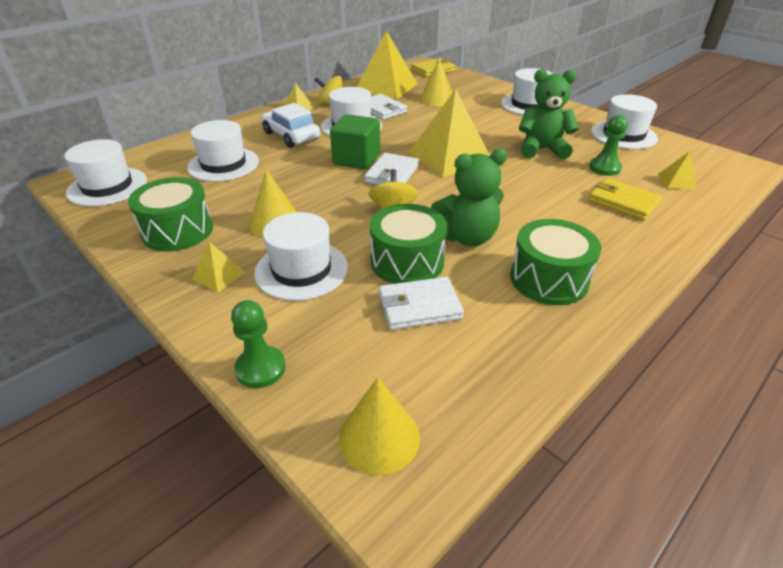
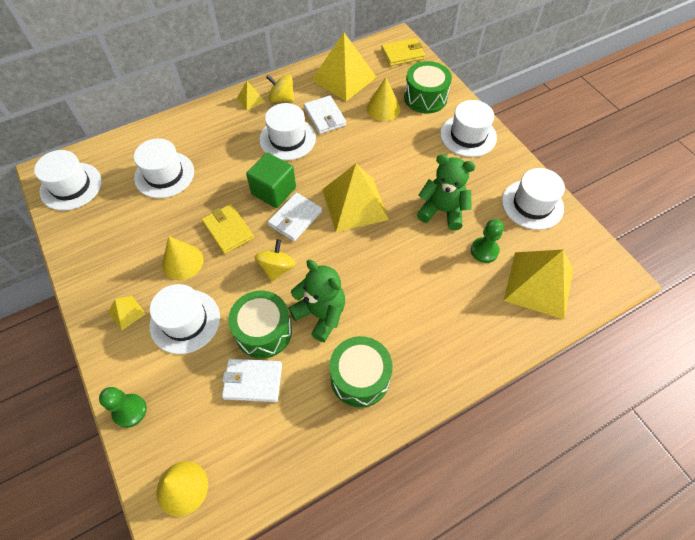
camera: 15 degrees right, 20 degrees up
(178, 231) = (110, 254): green drum -> green drum (425, 98)
(291, 136) = (231, 144): white car -> none
(467, 237) = (320, 314): green teddy bear -> green teddy bear turned 135 degrees counterclockwise
(623, 202) = (472, 301): yellow wallet -> yellow wallet (228, 230)
(677, 181) = (539, 284): yellow pyramid -> yellow pyramid, size x2.24

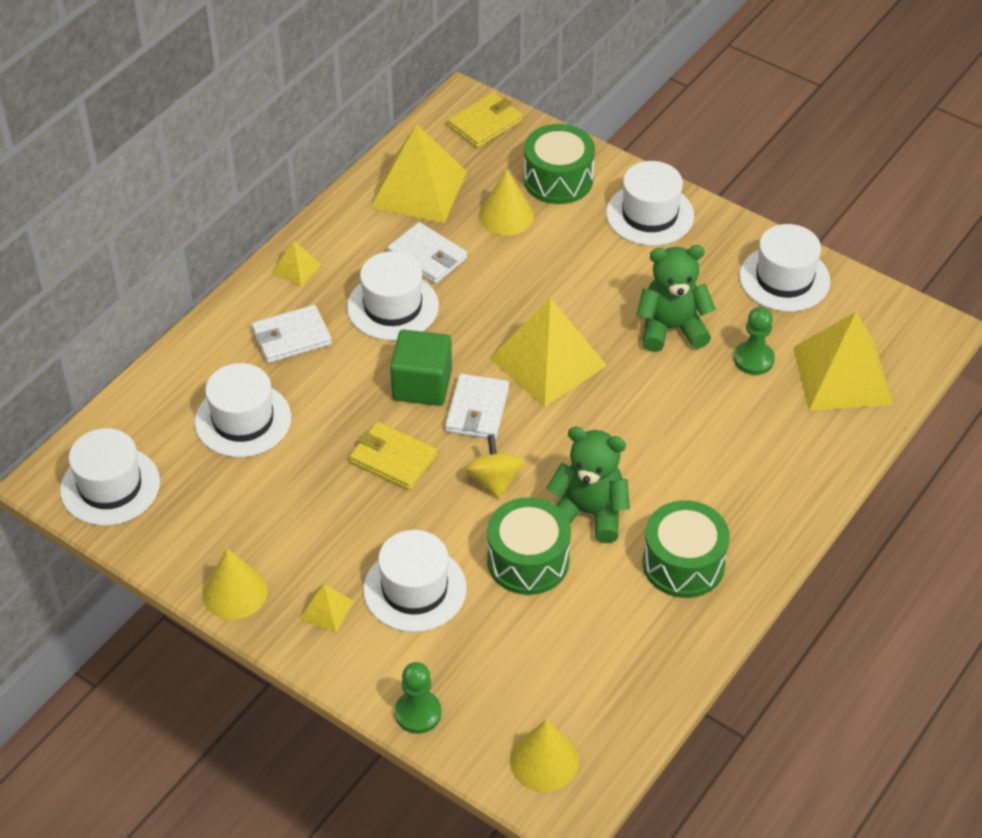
camera: 25 degrees left, 10 degrees down
(182, 262) = (358, 521): yellow cone -> yellow cone (235, 592)
(253, 381) = (552, 620): white wallet -> white wallet (291, 337)
(281, 98) = (343, 251): yellow spinning top -> none

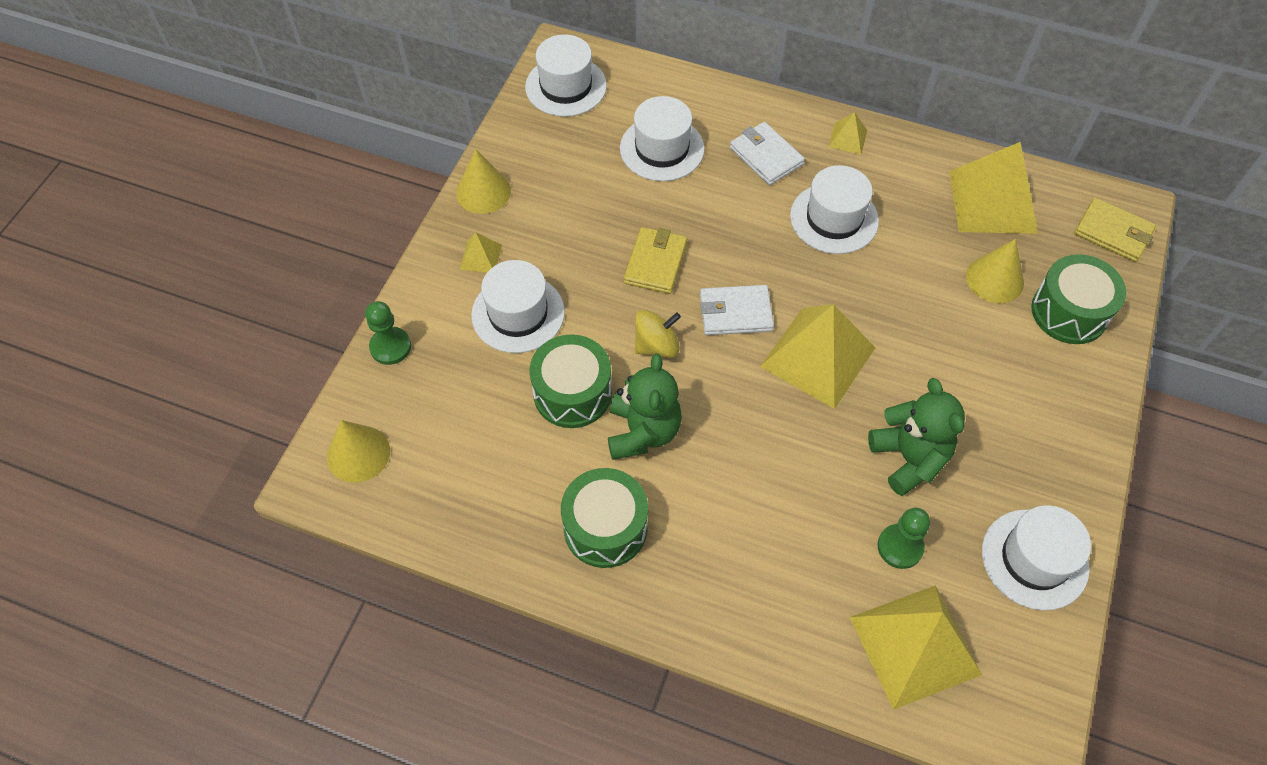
camera: 75 degrees right, 10 degrees up
(422, 385) = (749, 263): green cube -> none
(427, 256) = (908, 229): white wallet -> none
(650, 214) = (1063, 406): white hat -> none

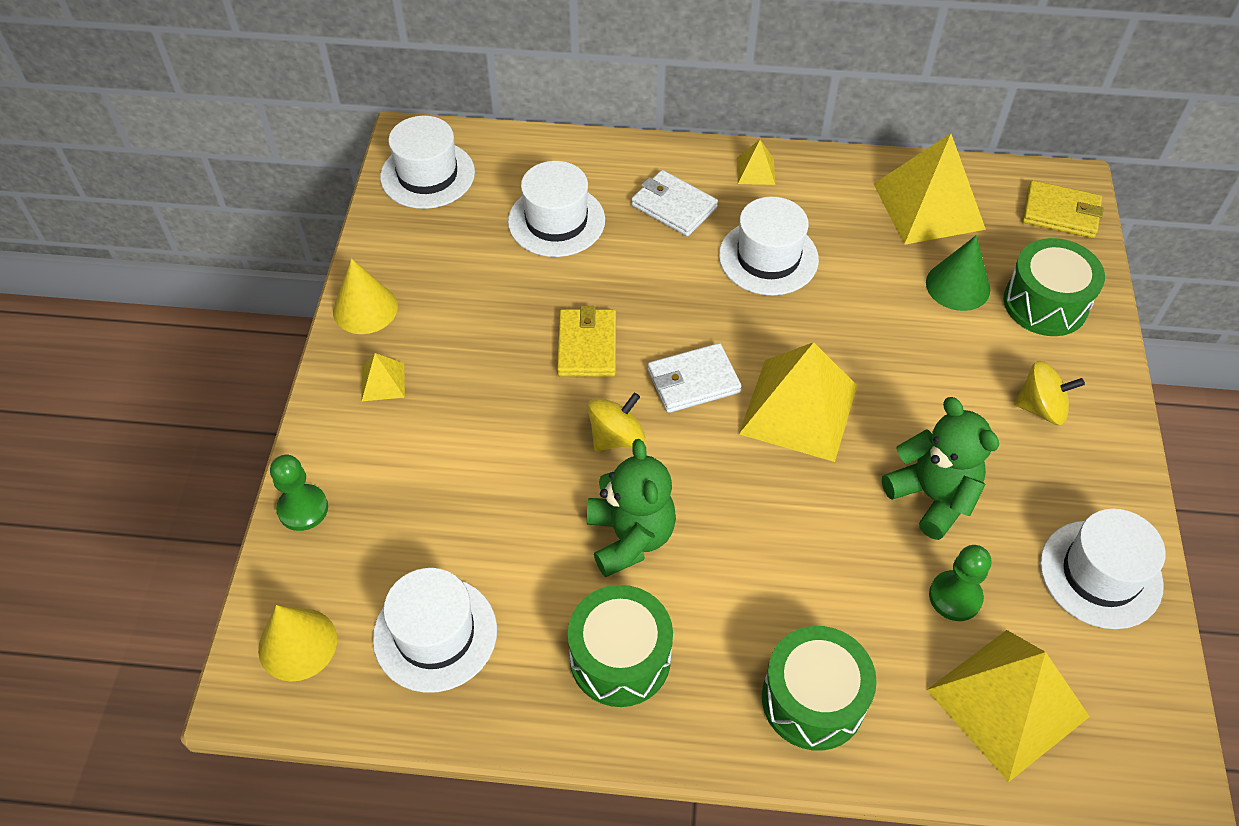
camera: 15 degrees left, 5 degrees down
(518, 313) = (445, 436): white hat -> white hat (435, 634)
(572, 393) = (535, 512): green drum -> green drum (813, 699)
(994, 279) = (957, 286): yellow cone -> green cone
(1032, 404) = (1041, 408): none -> yellow spinning top

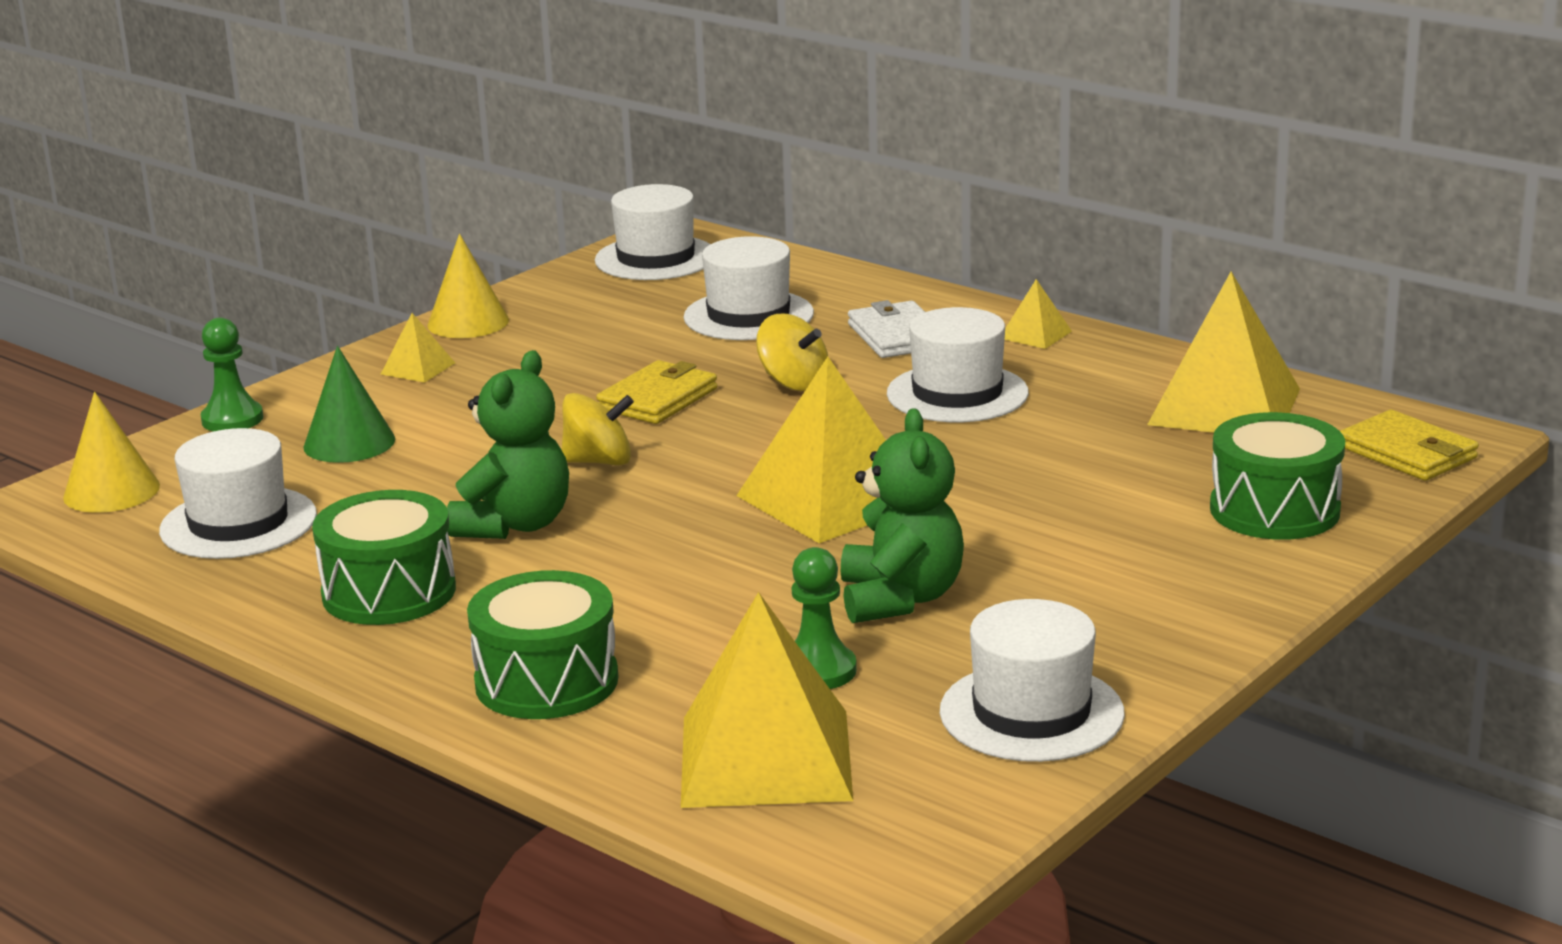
camera: 35 degrees right, 30 degrees down
(693, 381) = (739, 450): white wallet -> none
(957, 286) = (1172, 469): green cone -> green cone (349, 443)
(1041, 408) = (1144, 579): yellow spinning top -> yellow spinning top (793, 383)

